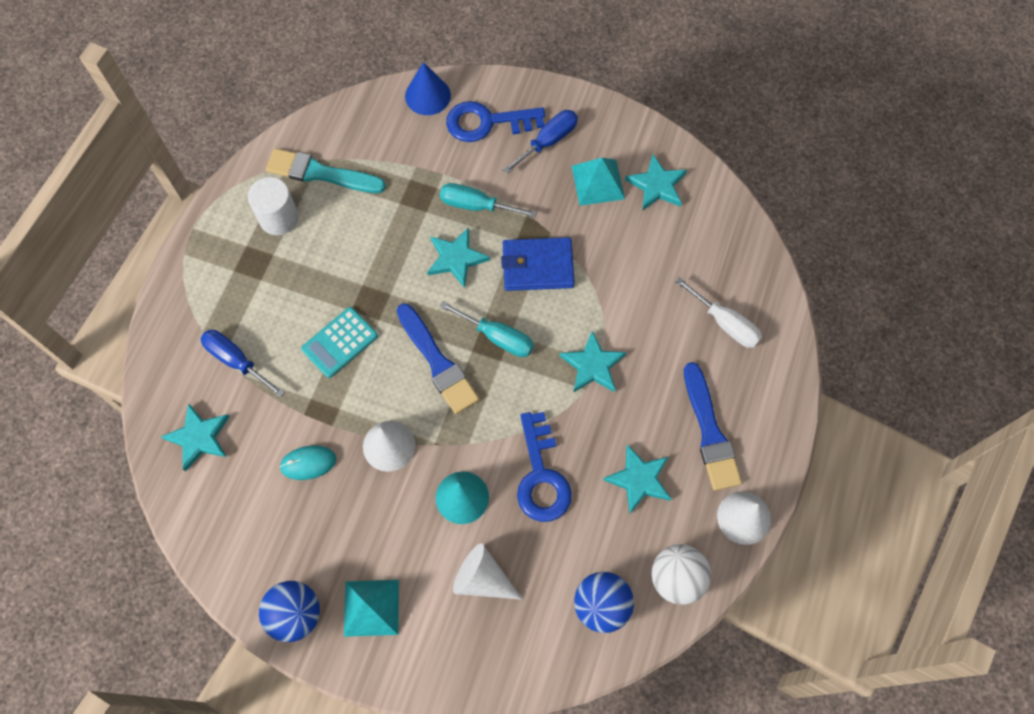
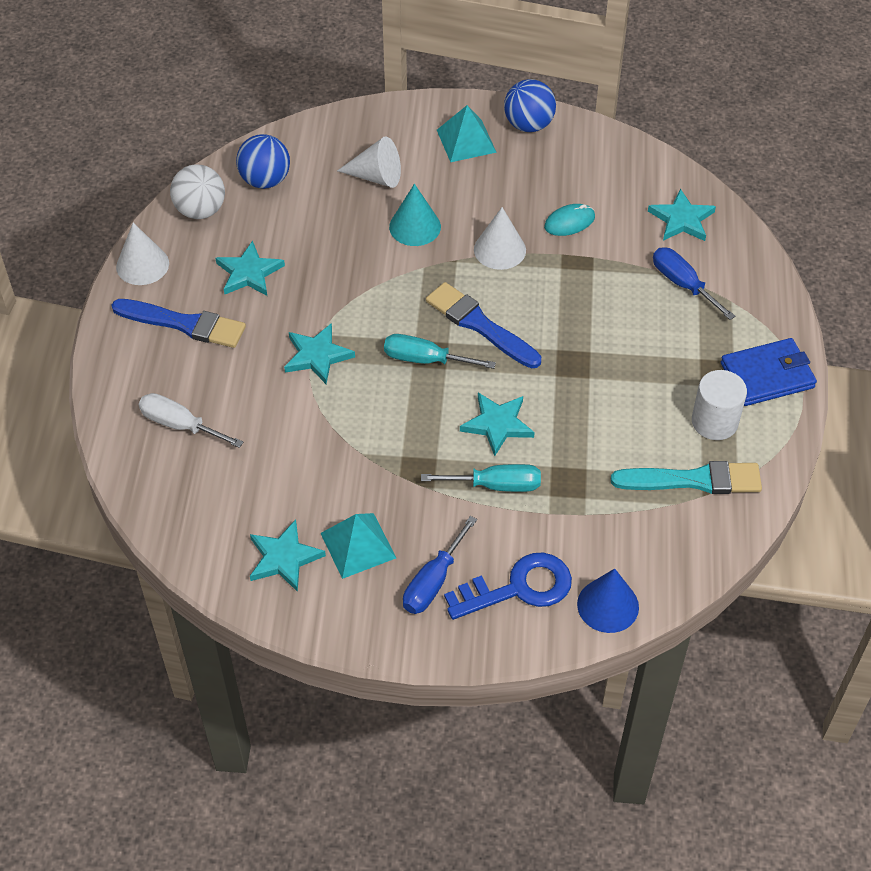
camera: 165 degrees right, 15 degrees down
(236, 361) = (683, 284): blue screwdriver -> blue screwdriver turned 150 degrees counterclockwise
(340, 342) = (587, 320): turquoise calculator -> none
(537, 266) = (403, 436): blue wallet -> blue wallet (767, 375)
(541, 476) = (345, 256): blue key -> none
(710, 432) = (184, 324): blue brush -> blue brush turned 135 degrees clockwise

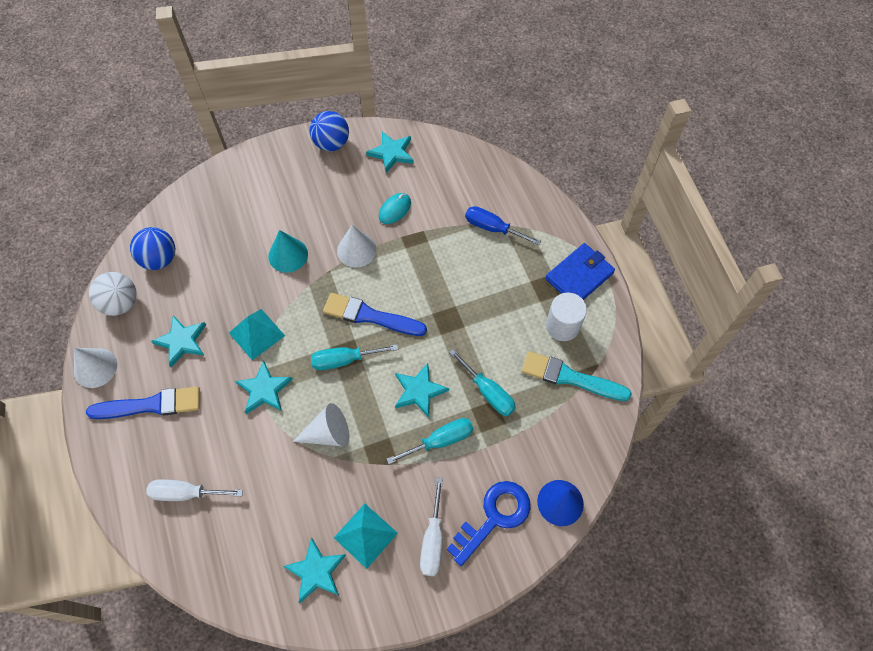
camera: 25 degrees left, 10 degrees up
(376, 176) = (241, 225): white cone -> white cone (328, 433)
(433, 581) = (433, 540): blue screwdriver -> white screwdriver
(466, 141) = (293, 172): turquoise pyramid -> turquoise pyramid (256, 334)
(581, 457) = (488, 392): none -> turquoise screwdriver
(681, 219) = (469, 179): turquoise star -> turquoise star (391, 153)
(693, 480) = (570, 377): turquoise brush -> turquoise brush turned 135 degrees counterclockwise

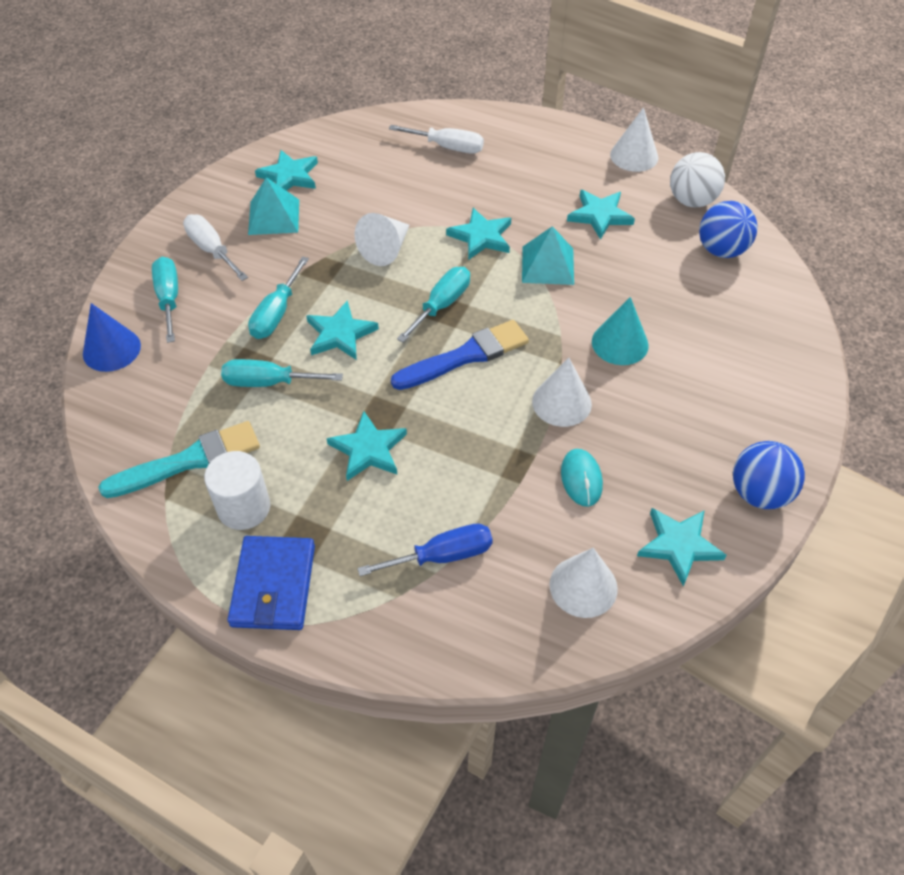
camera: 135 degrees right, 10 degrees down
(151, 405) = (554, 167): blue brush -> none
(186, 493) = (448, 147): white screwdriver -> white screwdriver turned 60 degrees clockwise
(449, 170) = (583, 586): none -> white cone
(474, 306) = (368, 449): none -> turquoise star
(494, 517) = (169, 298): blue key -> turquoise screwdriver

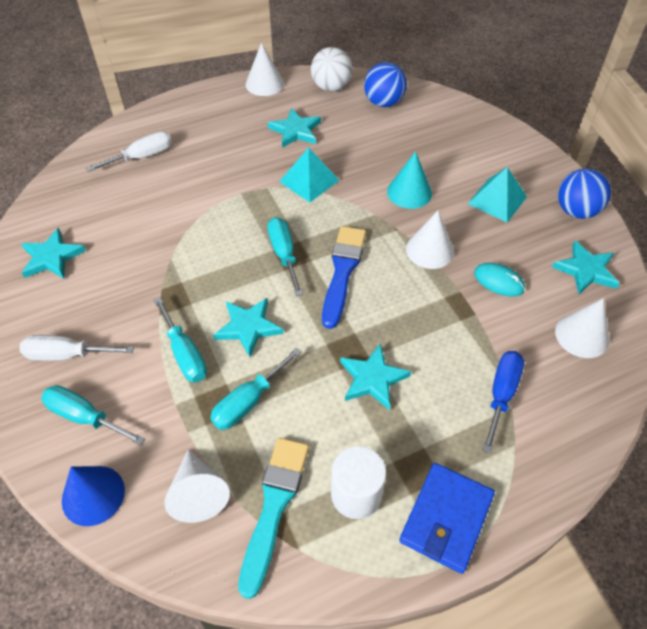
camera: 50 degrees left, 0 degrees up
(273, 216) = (82, 293): turquoise pyramid -> turquoise pyramid (497, 200)
(273, 585) = (446, 518): blue wallet -> blue wallet turned 75 degrees clockwise
(386, 249) = (197, 250): white cone -> white cone (198, 493)
(481, 237) = (246, 195): turquoise star -> none

